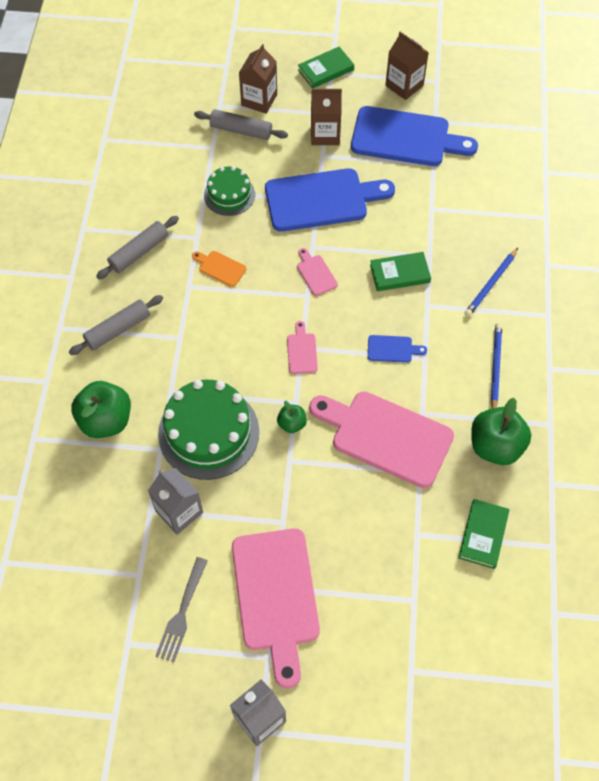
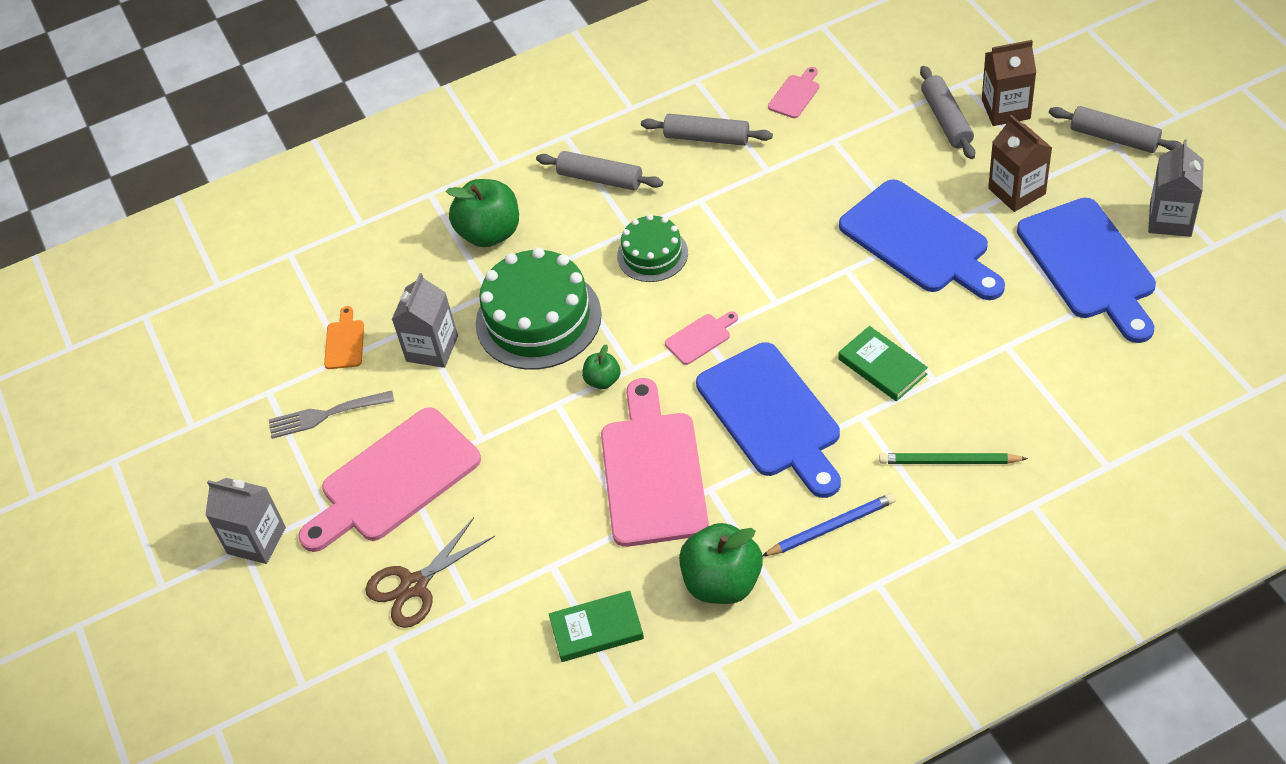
camera: 65 degrees right, 10 degrees down
(220, 268) = (746, 210): orange cutting board -> orange cutting board (344, 342)
(229, 195) = (848, 162): green cake -> green cake (652, 254)
(315, 273) = (812, 292): pink cutting board -> pink cutting board (795, 95)
(325, 70) = (1114, 138): green book -> grey rolling pin
(374, 628) = (414, 585): none -> brown scissors
(392, 349) = (772, 416): blue cutting board -> blue cutting board, size x2.35
(404, 85) = (1170, 219): brown carton -> grey carton
(491, 284) = (949, 461): blue pencil -> green pencil

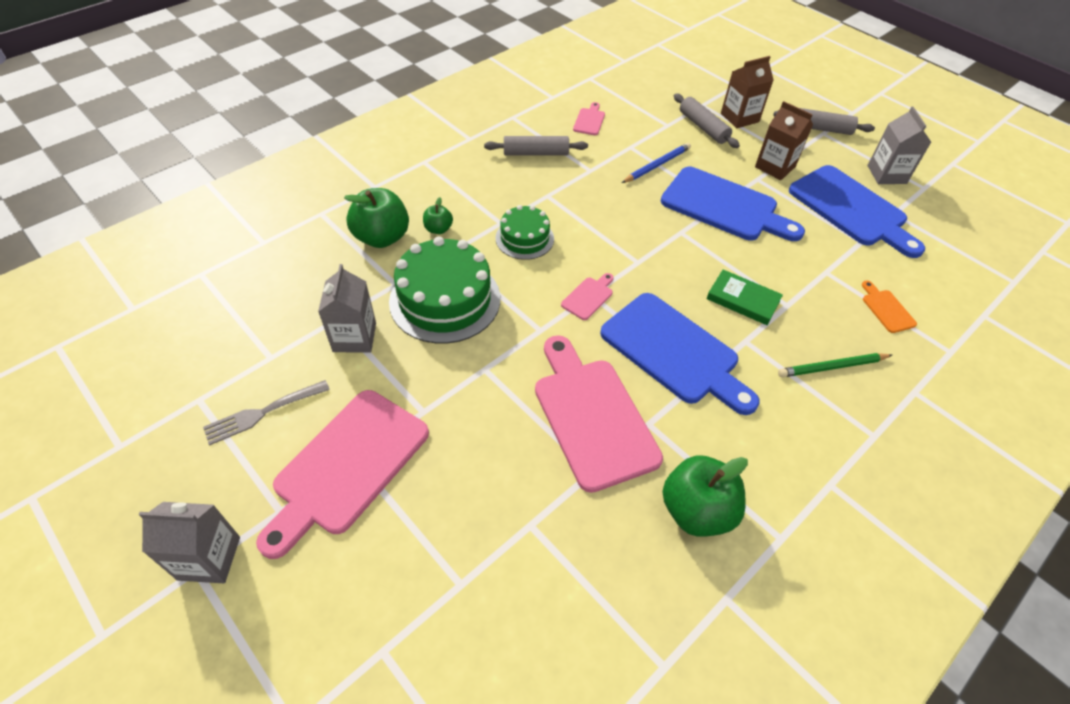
camera: 25 degrees left, 0 degrees up
(344, 342) = (268, 343): orange cutting board -> orange cutting board (886, 309)
(414, 585) = (395, 575): brown scissors -> none
(596, 629) = (597, 584): green book -> none
(600, 179) = (462, 188): grey rolling pin -> none
(603, 380) = (519, 343): green apple -> green apple (438, 229)
(831, 528) = (767, 440): blue pencil -> blue pencil (657, 165)

